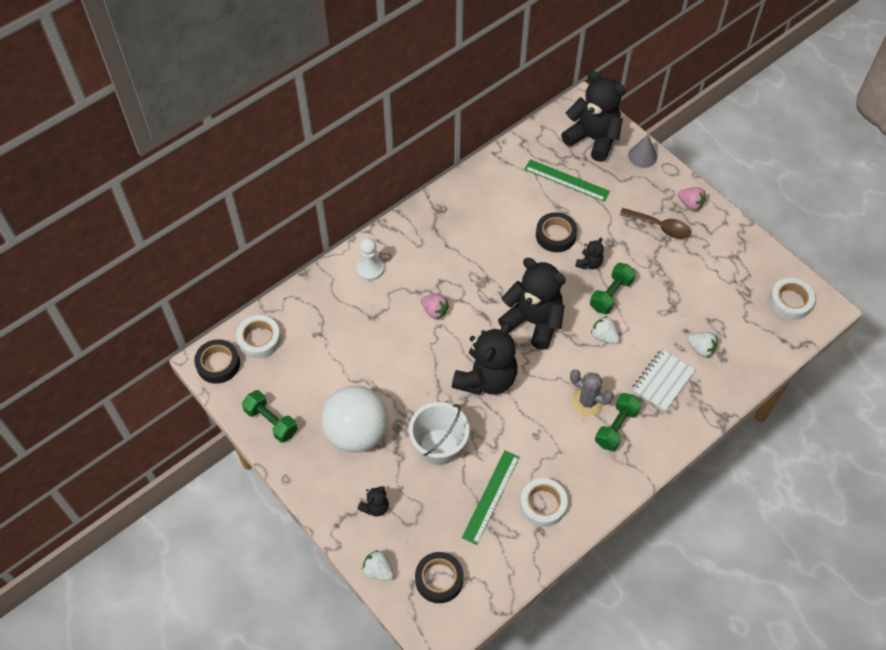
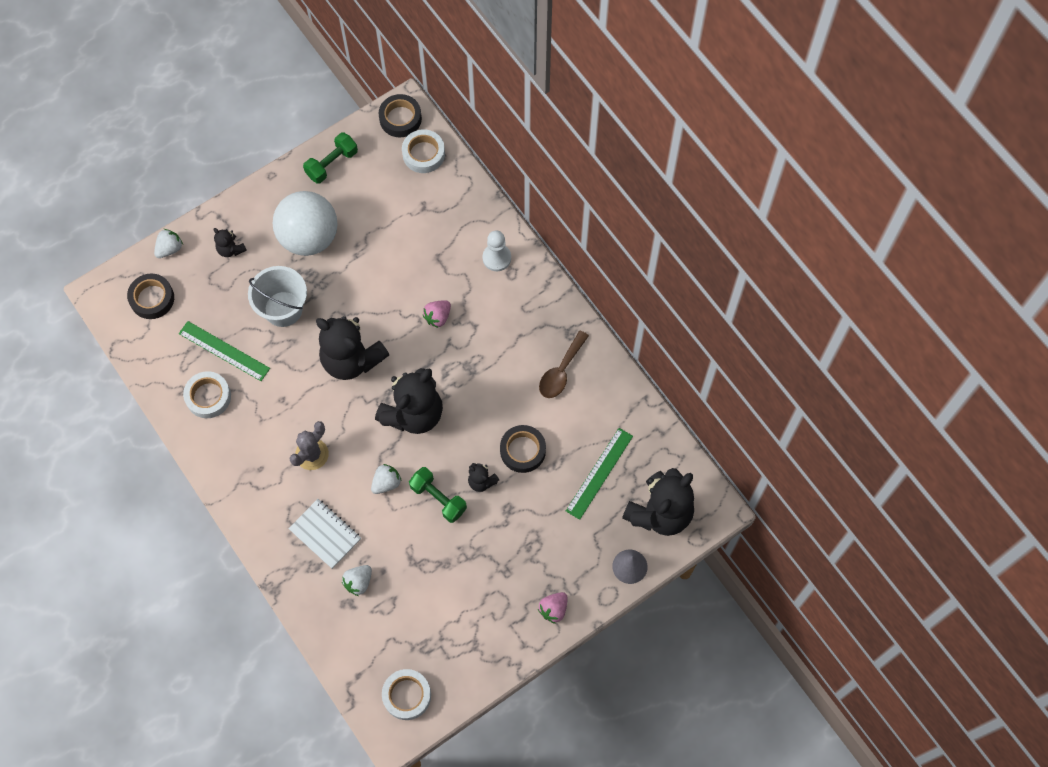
camera: 95 degrees right, 10 degrees up
(616, 427) = (279, 478): green dumbbell -> none
(660, 227) = (524, 568): brown spoon -> brown spoon (561, 371)

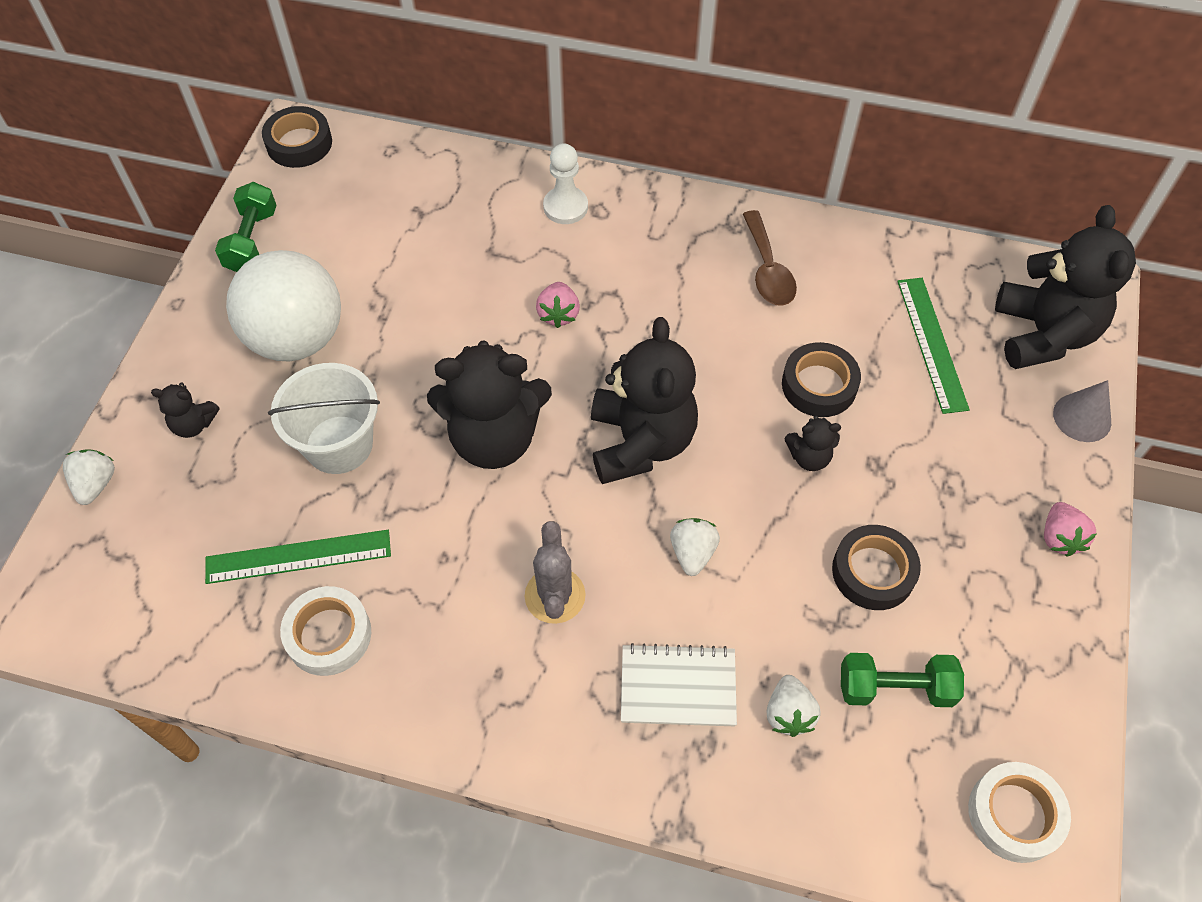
camera: 40 degrees left, 10 degrees down
(152, 298) = (122, 567): black tape -> black tape (873, 572)
(423, 154) = (365, 160): white tape -> none
(438, 498) = (778, 519): green dumbbell -> green dumbbell (895, 688)

